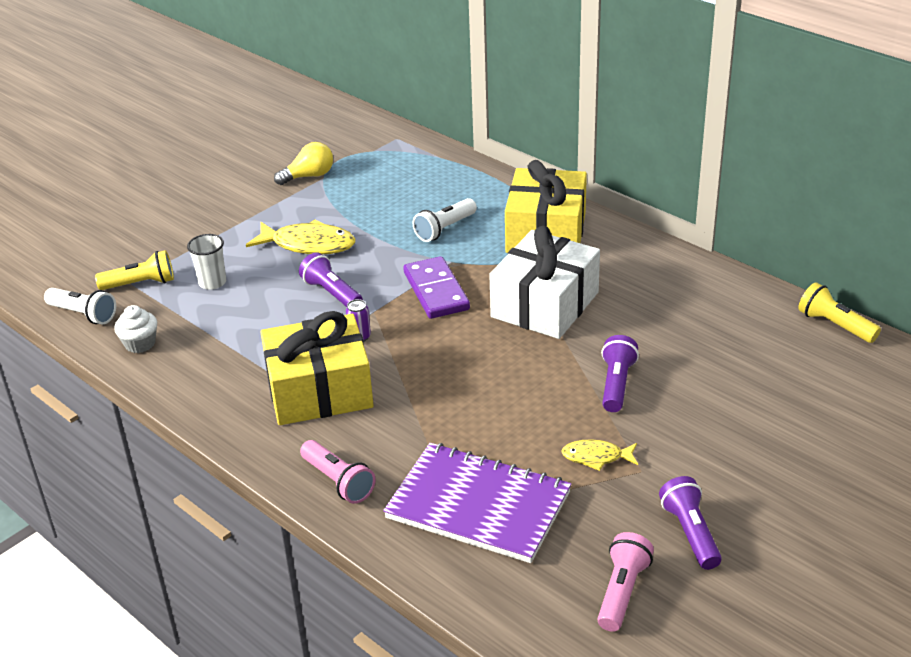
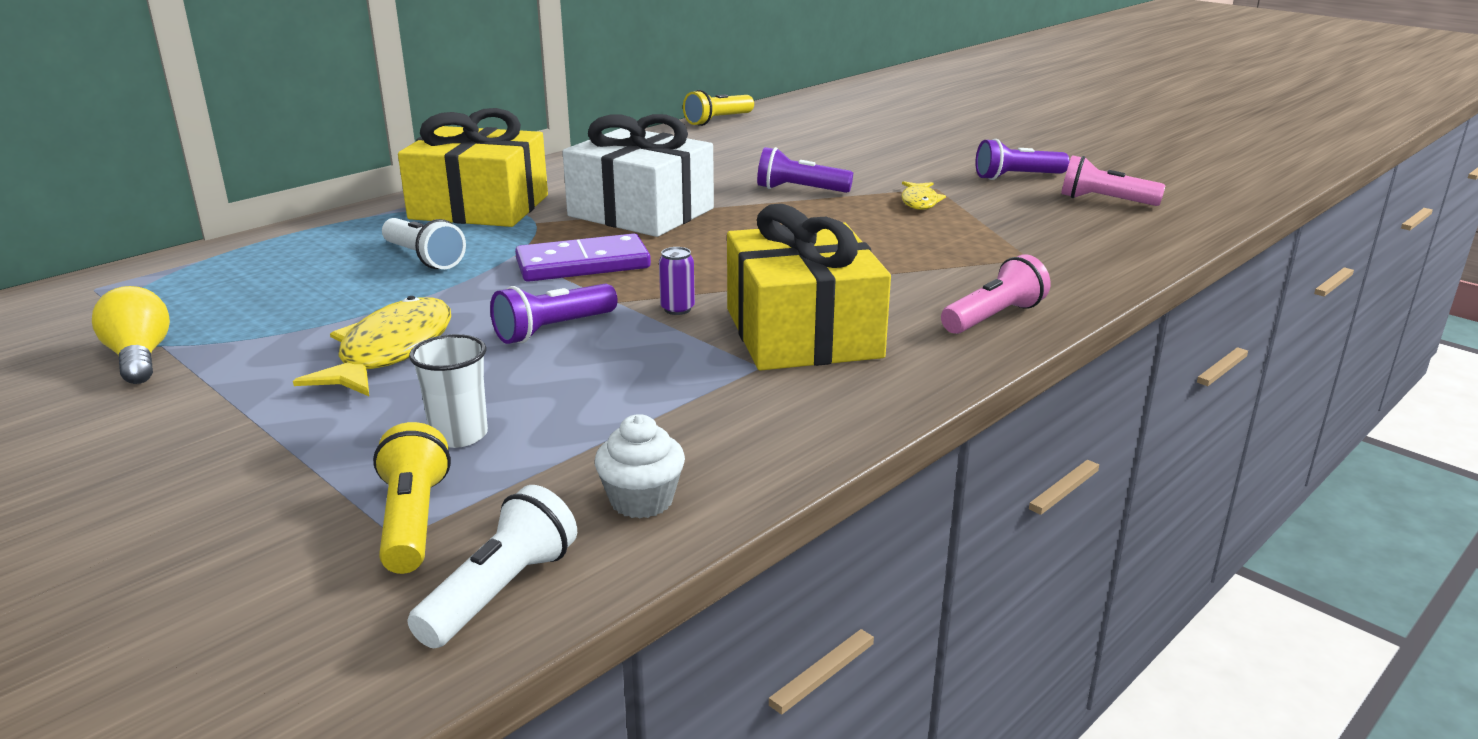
camera: 90 degrees left, 10 degrees down
(478, 505) = (1010, 249): purple notebook -> none

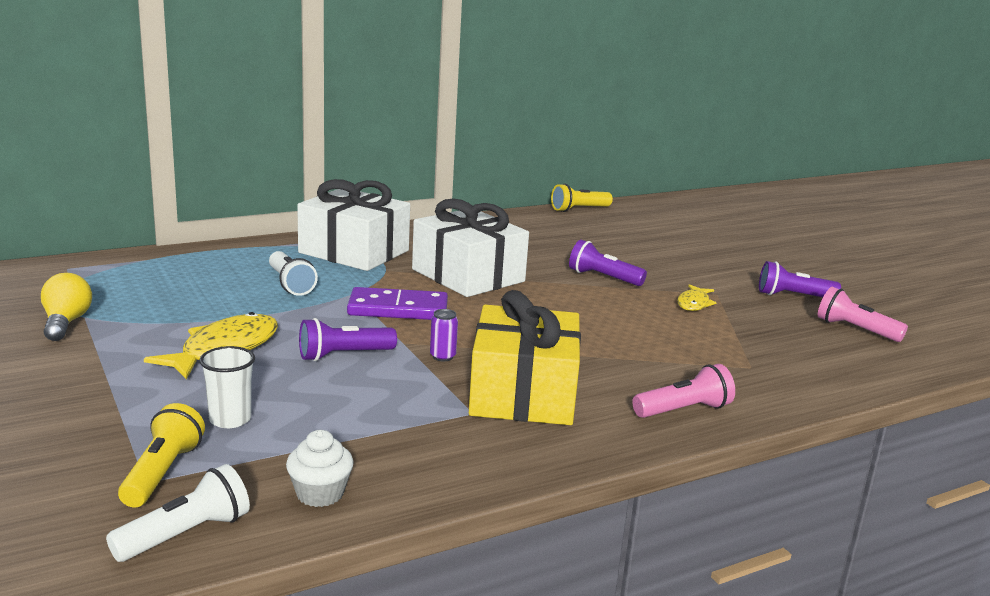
camera: 15 degrees right, 5 degrees down
(479, 207) = (354, 251): yellow gift -> white gift

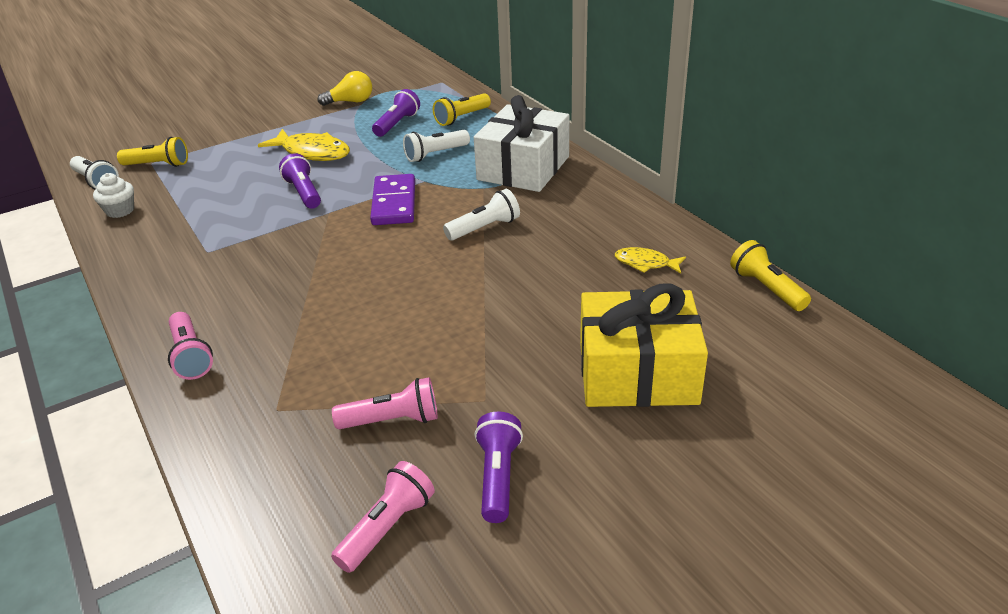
camera: 90 degrees right, 15 degrees up
(200, 266) = (461, 118): none -> yellow flashlight
(230, 419) = (214, 171): white cup -> none
(442, 356) = (301, 231): purple can -> none
(468, 275) = (484, 228): white gift -> white flashlight
(523, 393) = (234, 271): yellow gift -> yellow gift (637, 372)
(603, 277) = (509, 310): purple flashlight -> purple flashlight (397, 124)
(694, 304) = (447, 377): yellow fish -> yellow fish (645, 263)
(749, 324) = (393, 420): none -> pink flashlight

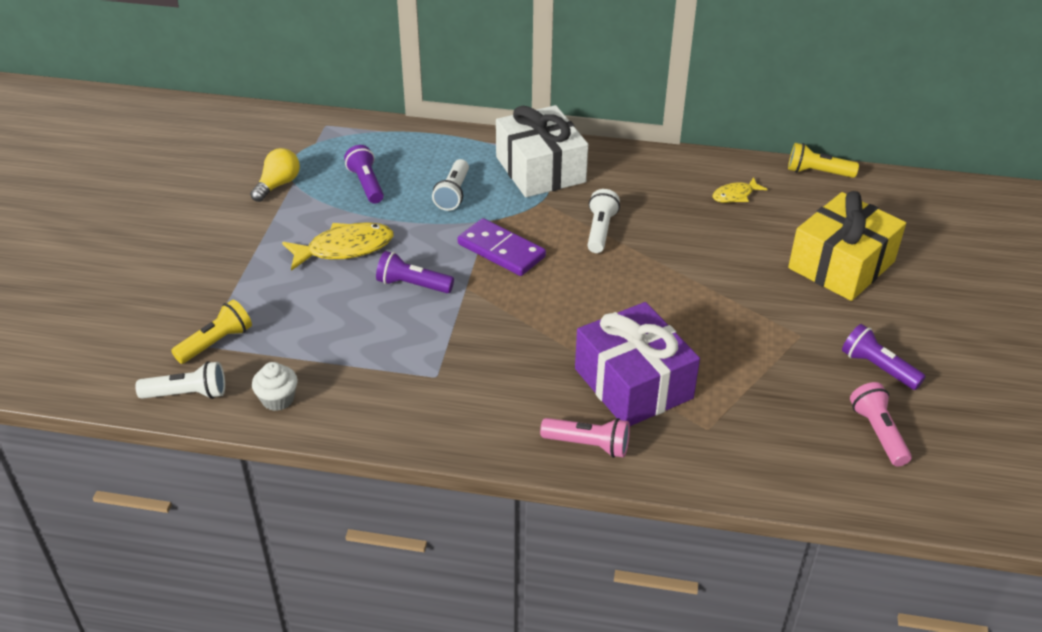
camera: 50 degrees left, 5 degrees up
(296, 340) = (633, 383): none -> purple gift
(393, 420) = (779, 383): pink flashlight -> none
(461, 118) = (411, 151): yellow flashlight -> none

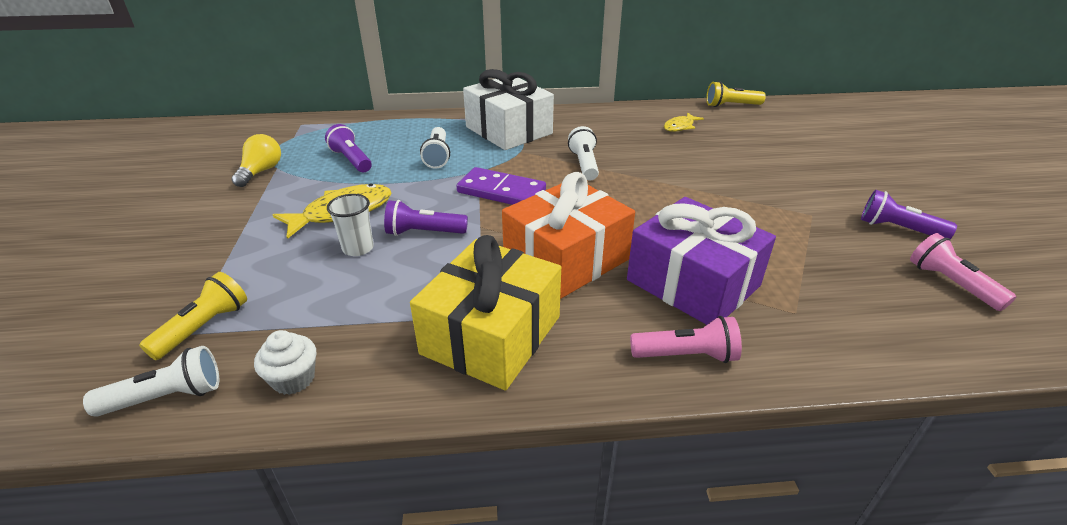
camera: 15 degrees left, 5 degrees down
(350, 291) = (358, 248): none -> white cup
(531, 337) = (566, 259): none -> orange gift
(841, 265) = (799, 159): yellow gift -> yellow gift (491, 335)

